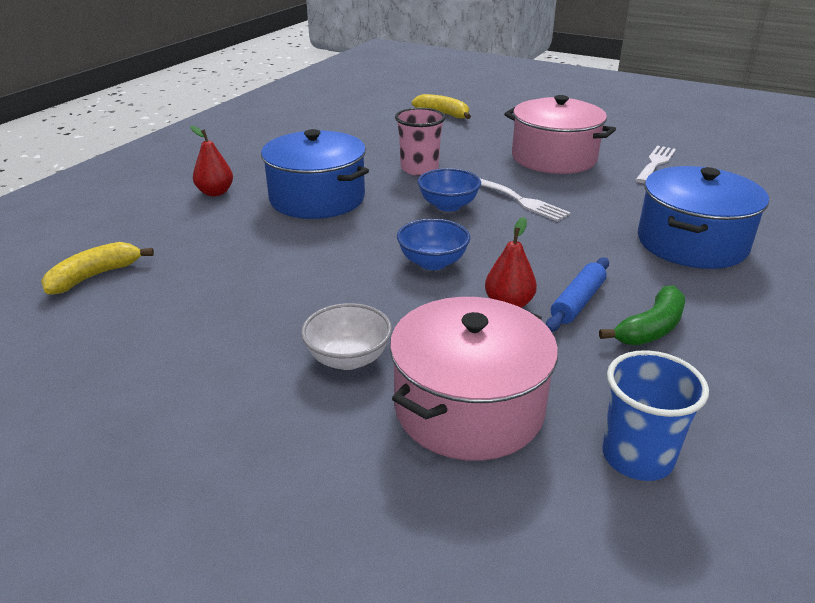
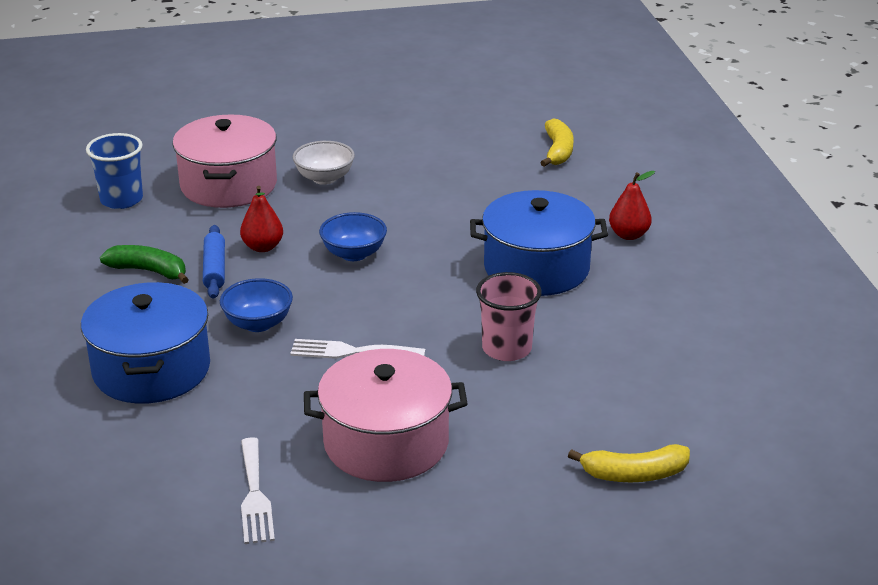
camera: 140 degrees right, 0 degrees up
(448, 205) = (413, 313): blue bowl -> blue bowl (258, 323)
(650, 328) = (149, 271): green banana -> green banana turned 105 degrees clockwise

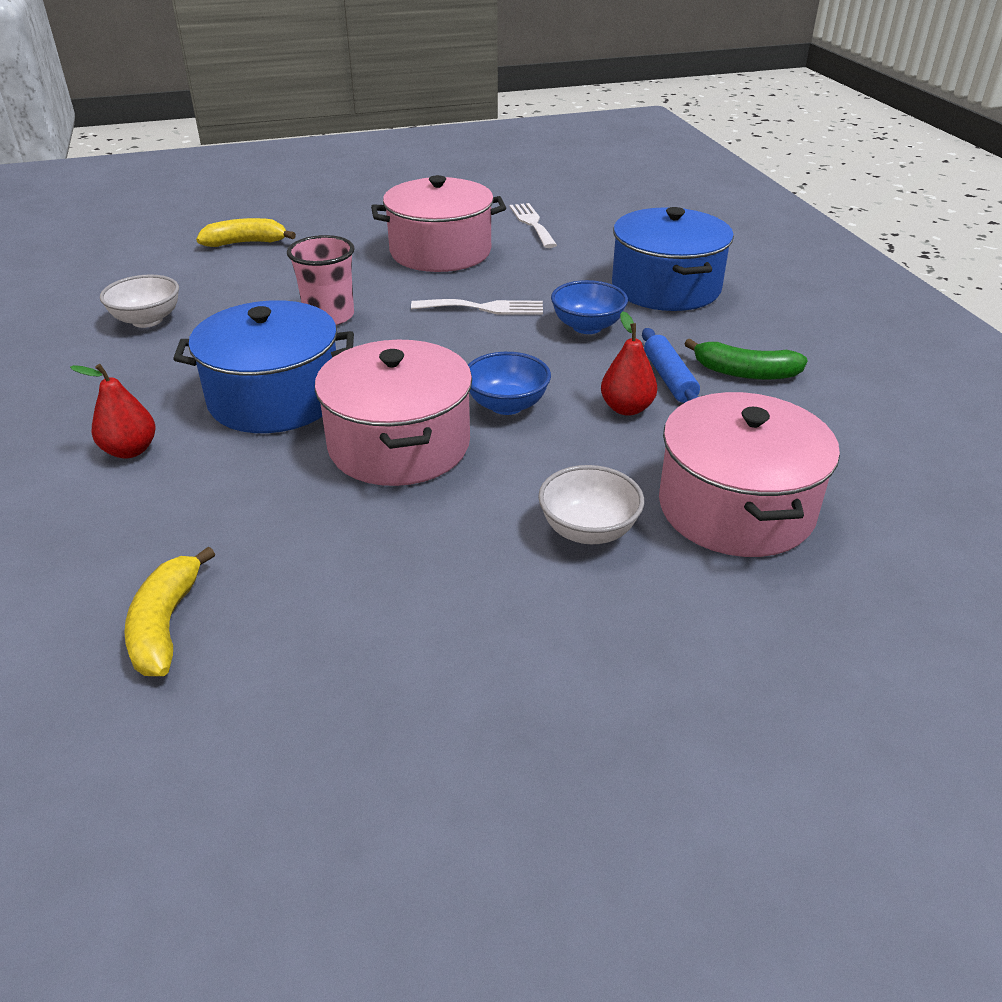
camera: 175 degrees right, 5 degrees up
(121, 200) = (875, 471): blue cup -> none
(437, 230) = (399, 445): none -> pink pot
(687, 353) = (147, 320): none -> white bowl

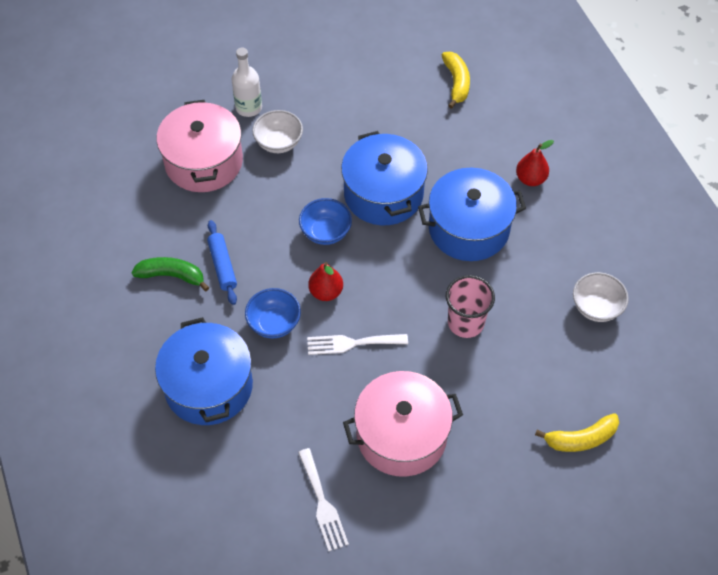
camera: 175 degrees right, 20 degrees up
(399, 445) = (383, 194): pink pot -> blue pot
(626, 408) = (252, 234): red pear -> red pear (326, 292)
(660, 601) = (249, 107): none -> white bottle

